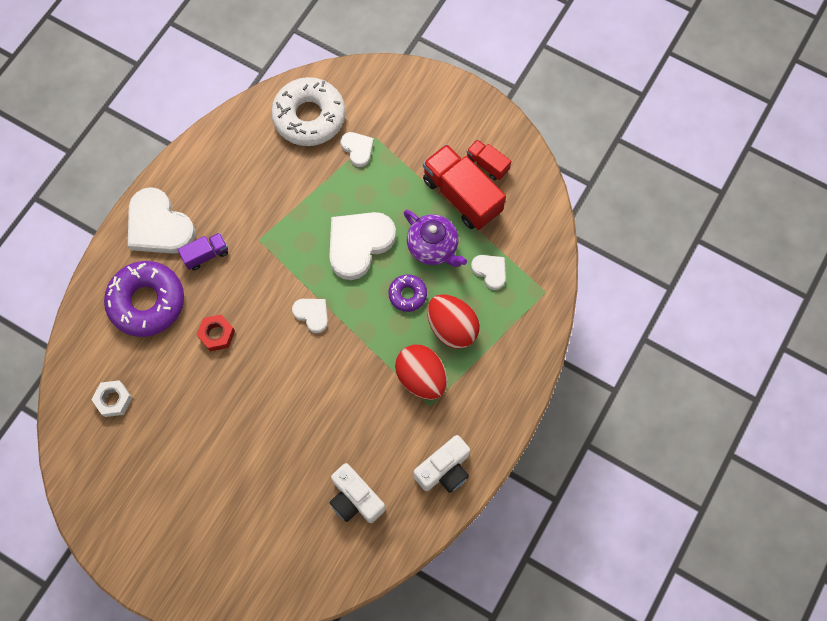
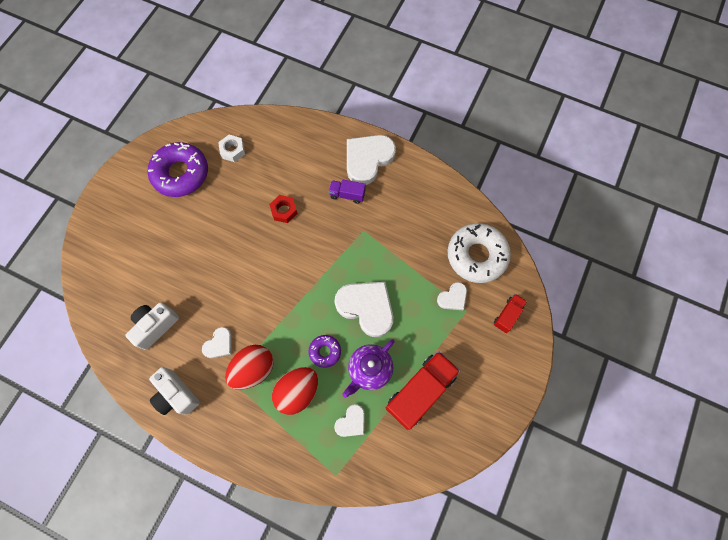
camera: 85 degrees right, 0 degrees up
(147, 302) = (307, 160): purple donut -> purple donut (181, 173)
(206, 255) = (347, 195): purple truck -> purple truck turned 135 degrees clockwise
(312, 314) = (303, 277): white heart -> white heart (219, 344)
(487, 164) = (454, 413): red truck -> red truck (507, 315)

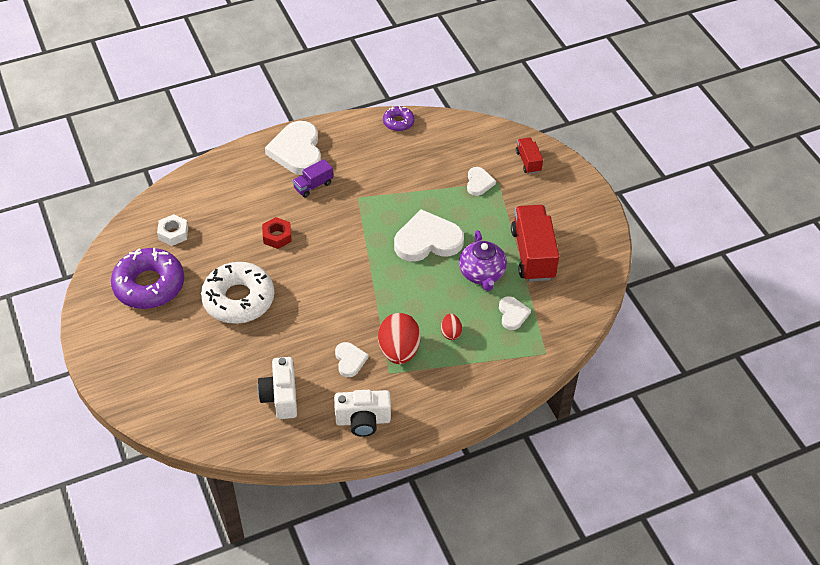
camera: 50 degrees left, 20 degrees down
(297, 392) = (450, 333): red egg -> red egg, size x0.50
(325, 352) = (436, 292): purple donut -> purple donut (398, 122)
(476, 256) = (460, 145): white donut -> white donut (238, 299)

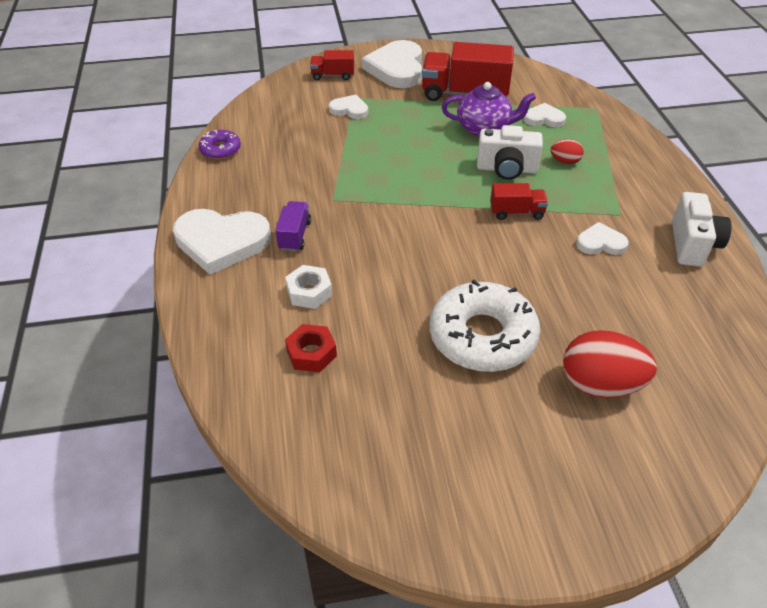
camera: 75 degrees left, 5 degrees down
(149, 285) = (431, 446): purple donut -> none
(173, 233) = (328, 402): white nut -> white nut (309, 292)
(277, 236) = (375, 282): red nut -> red nut (311, 353)
(281, 397) = (659, 313): white camera -> white camera (506, 169)
(313, 186) = (294, 235): purple truck -> purple truck turned 150 degrees counterclockwise
(373, 306) = (516, 212): none -> red truck
(399, 350) = (587, 202): red egg -> red egg (600, 384)
(427, 240) = (424, 157): white heart -> white heart (397, 68)

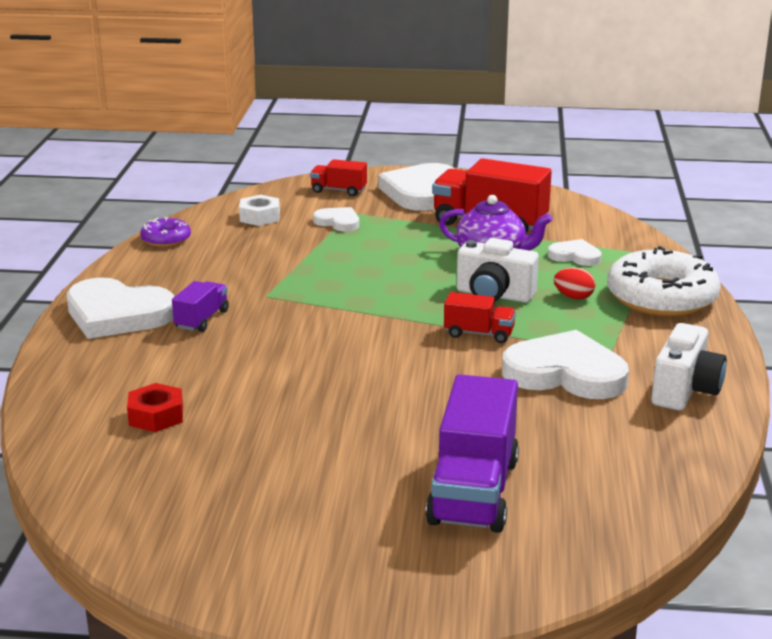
camera: 15 degrees right, 20 degrees down
(309, 292) = (187, 367): white nut -> white nut (260, 217)
(482, 336) = (361, 431): white donut -> white donut (661, 298)
(600, 243) = (565, 373): white heart -> white heart, size x1.94
(600, 384) = (473, 491): red egg -> purple truck

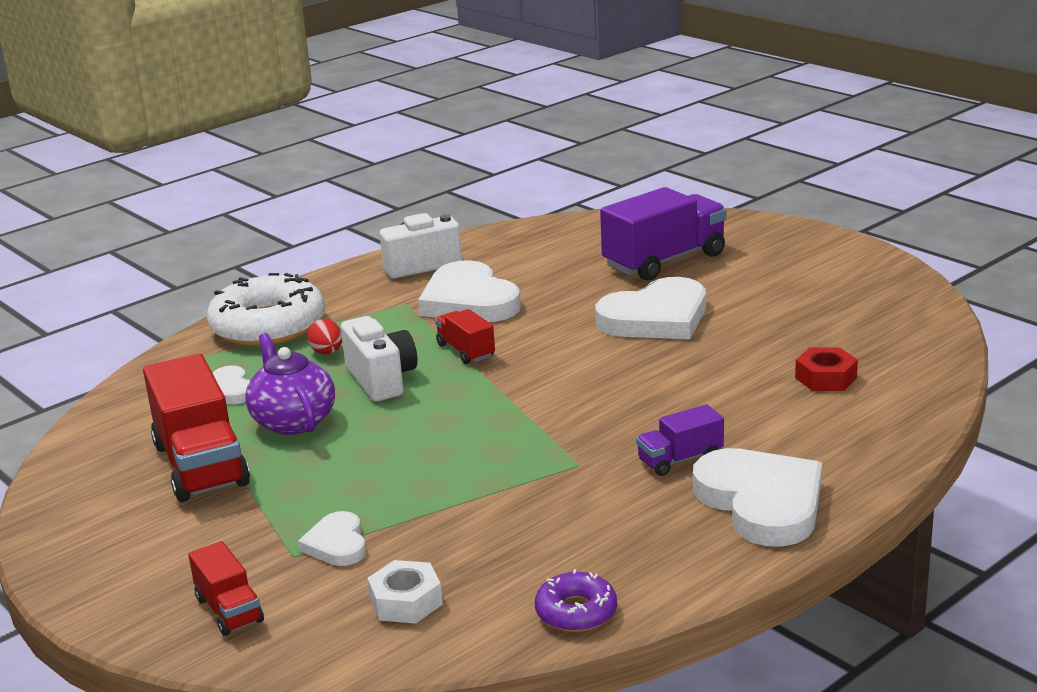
camera: 135 degrees left, 0 degrees up
(421, 192) = (154, 553): white heart -> white heart (656, 318)

